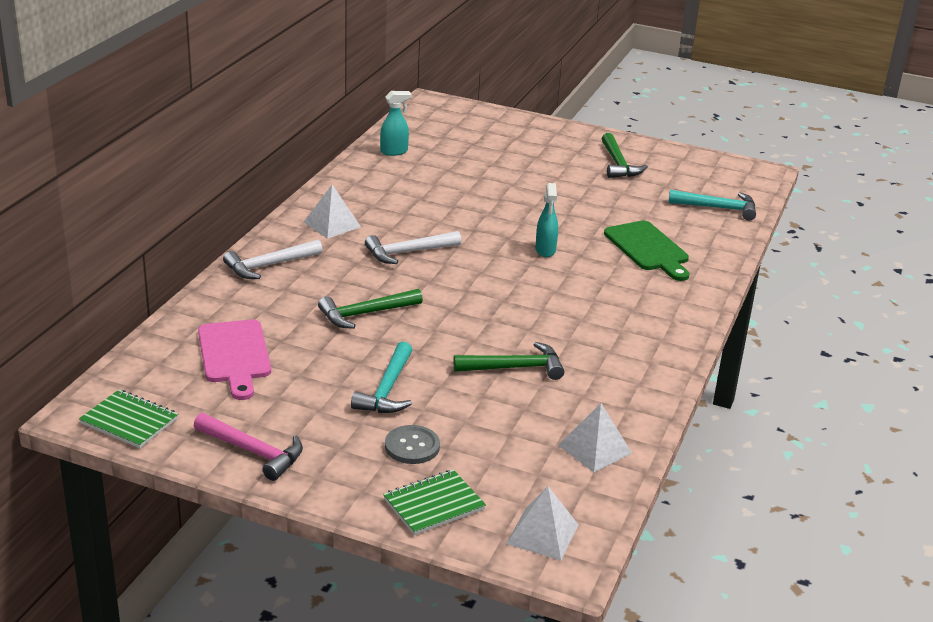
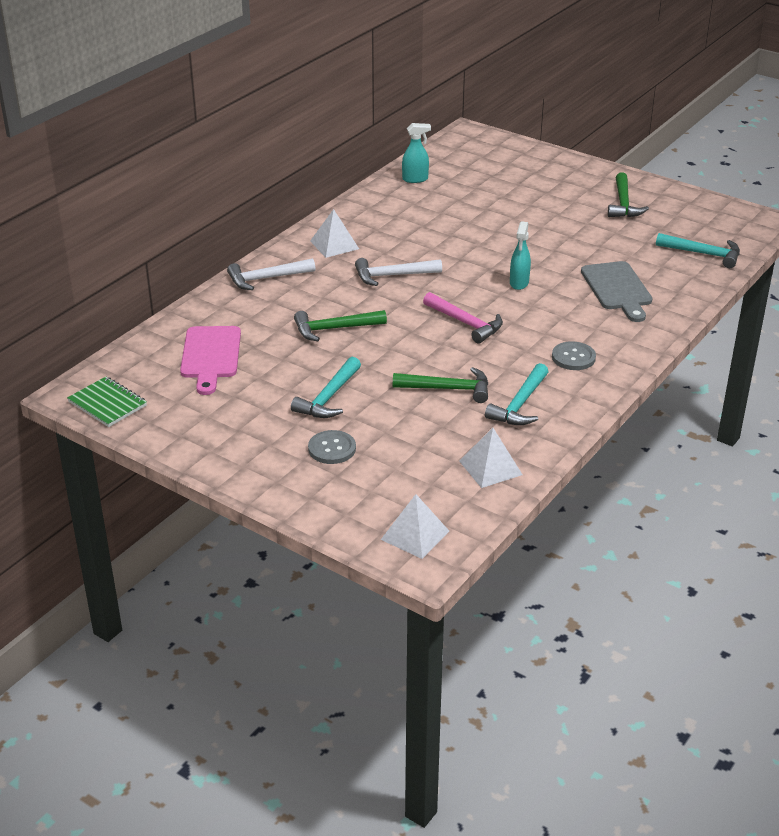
camera: 15 degrees right, 5 degrees up
(253, 452) = (199, 439): pink hammer -> pink hammer (466, 323)
(434, 504) = (332, 500): green notebook -> none
(598, 377) = (520, 404): none -> turquoise hammer
(633, 323) = (573, 357): none -> grey button
(648, 249) = (617, 289): green cutting board -> grey cutting board

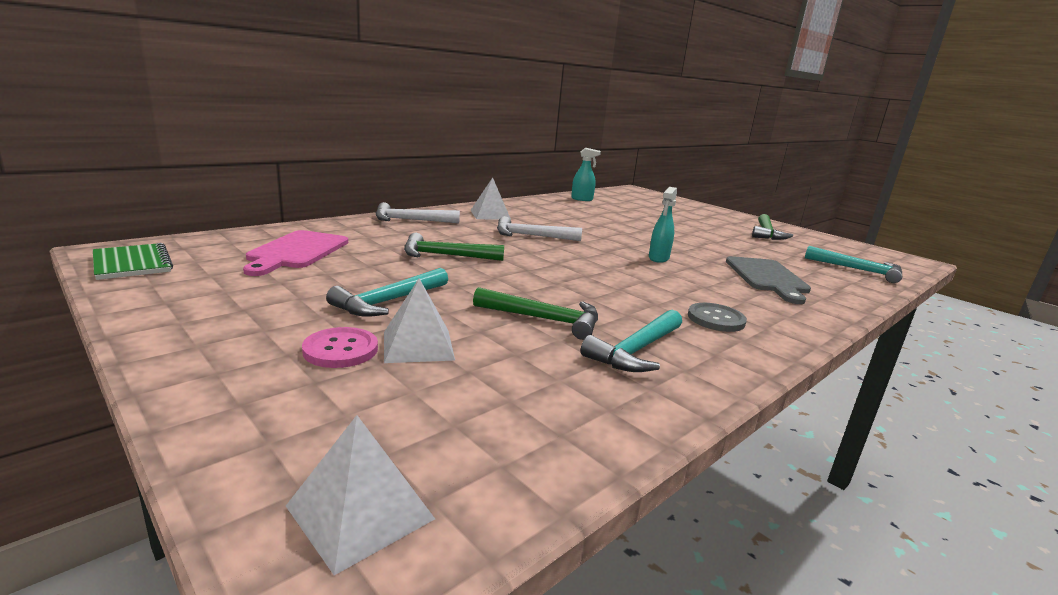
camera: 10 degrees right, 15 degrees down
(332, 449) = (340, 350): grey button -> pink button
(466, 323) = (591, 274): pink hammer -> none
(490, 468) = (565, 420): white pyramid -> white pyramid (418, 345)

